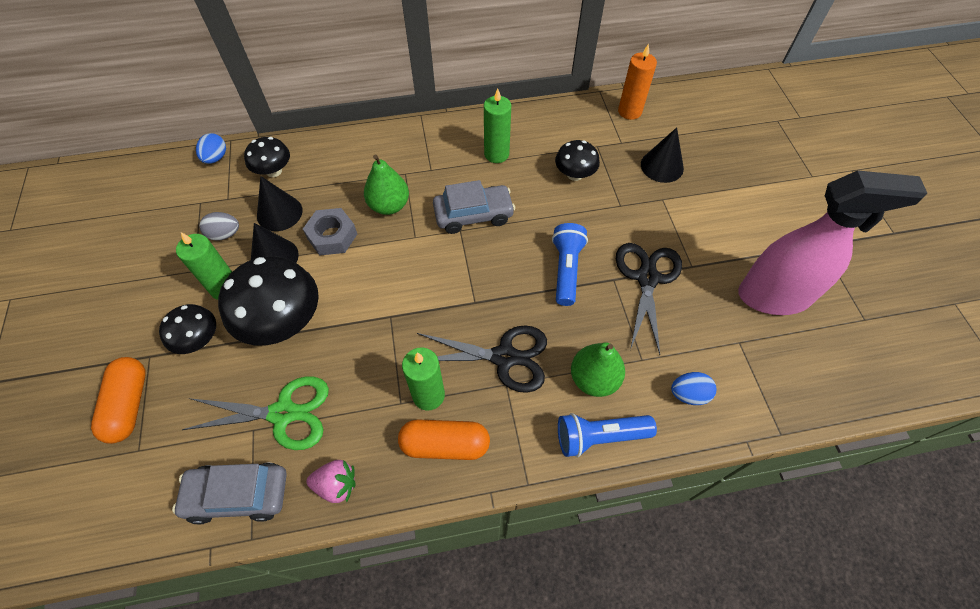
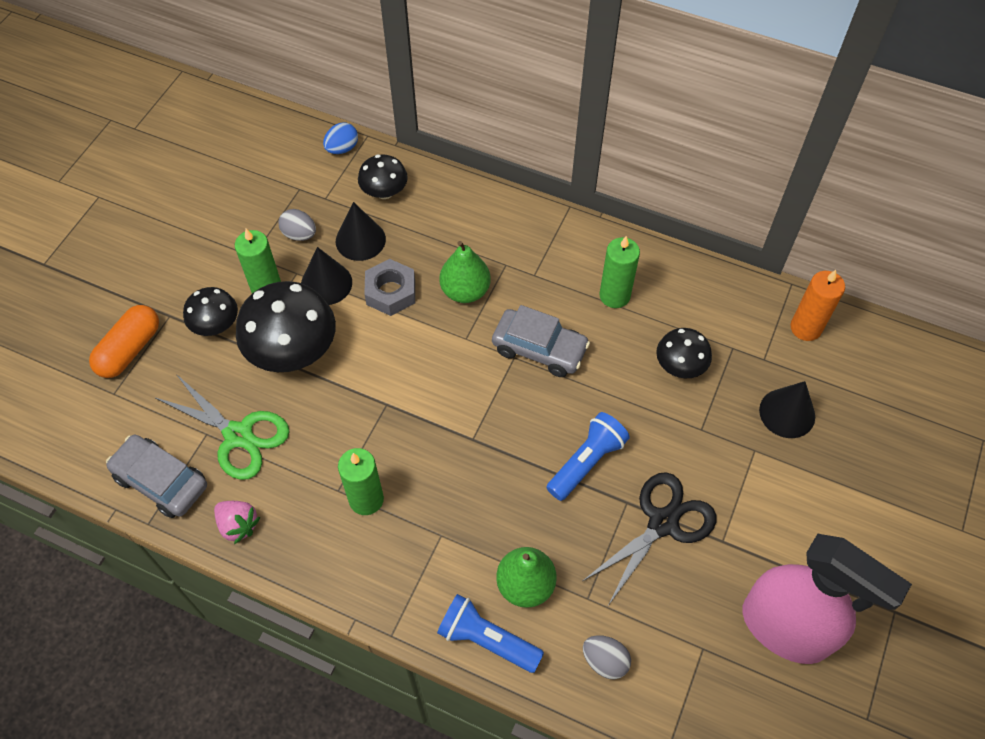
camera: 35 degrees right, 0 degrees up
(445, 444) = (348, 552): orange capsule -> none
(504, 357) = (459, 509): black scissors -> none
(688, 394) = (605, 661): blue egg -> grey egg

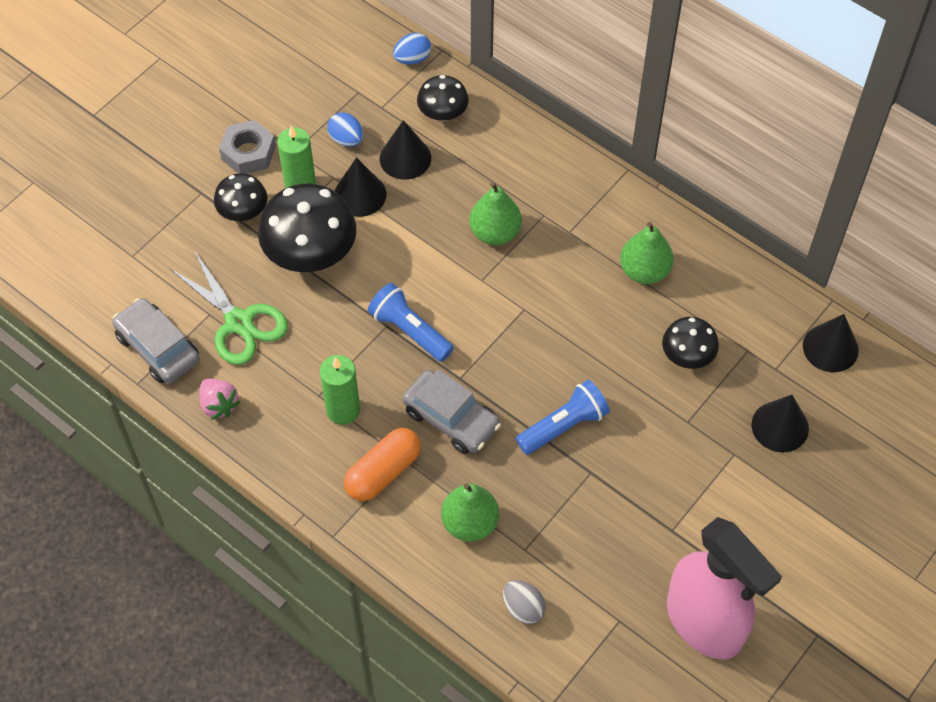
camera: 15 degrees right, 0 degrees up
(130, 349) = (156, 217): orange capsule -> orange capsule (383, 472)
(299, 234) = (346, 139): grey egg -> blue egg
(391, 292) = (421, 217): grey nut -> grey nut (248, 153)
(487, 639) = (419, 562): blue flashlight -> blue flashlight (409, 331)
(539, 349) = (551, 307): grey car -> grey car (451, 418)
(614, 295) = (644, 271): green candle -> green pear
(663, 523) = (619, 499): black scissors -> none
(805, 328) = (830, 348): orange candle -> black cone

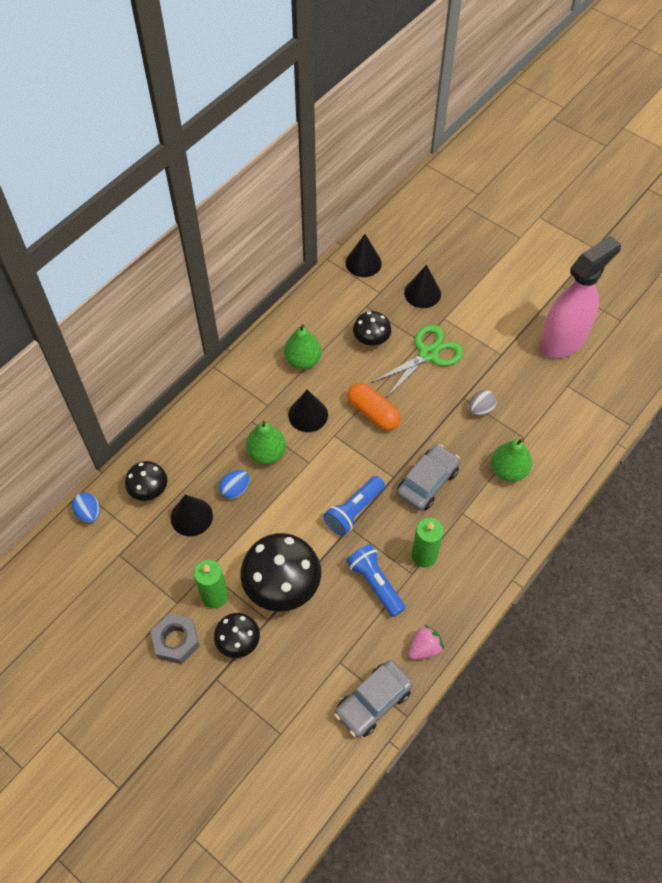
camera: 90 degrees left, 0 degrees up
(239, 322) = (347, 637): green scissors -> green scissors (428, 354)
(346, 139) = (168, 562): blue egg -> blue egg (235, 489)
(360, 194) = (225, 550): black cone -> black cone (308, 415)
(383, 472) = (473, 526): orange capsule -> orange capsule (373, 413)
(523, 608) = (566, 439): grey egg -> grey egg (480, 409)
(564, 426) = (429, 412): blue flashlight -> blue flashlight (375, 583)

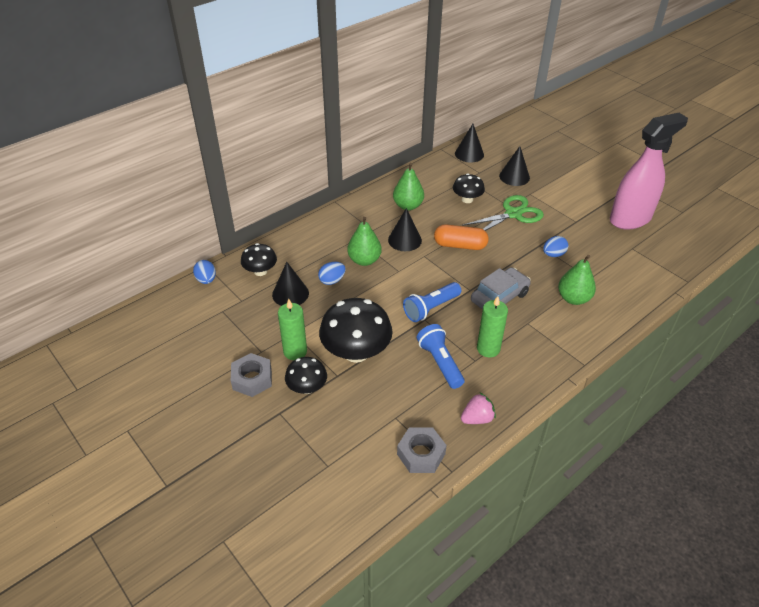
camera: 10 degrees right, 15 degrees down
(373, 413) = (460, 245): orange capsule -> orange capsule turned 45 degrees counterclockwise
(373, 702) = (421, 454): grey car -> grey nut
(480, 409) = (553, 254): grey egg -> blue egg

